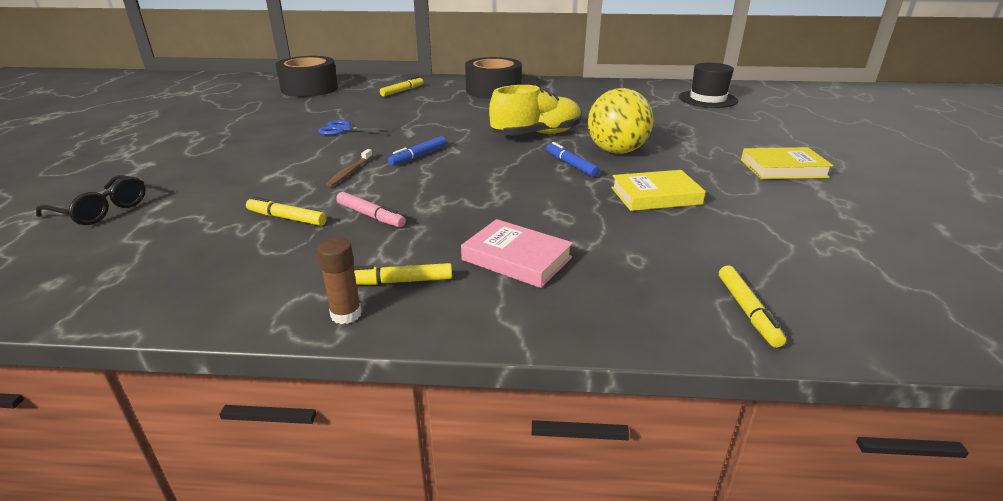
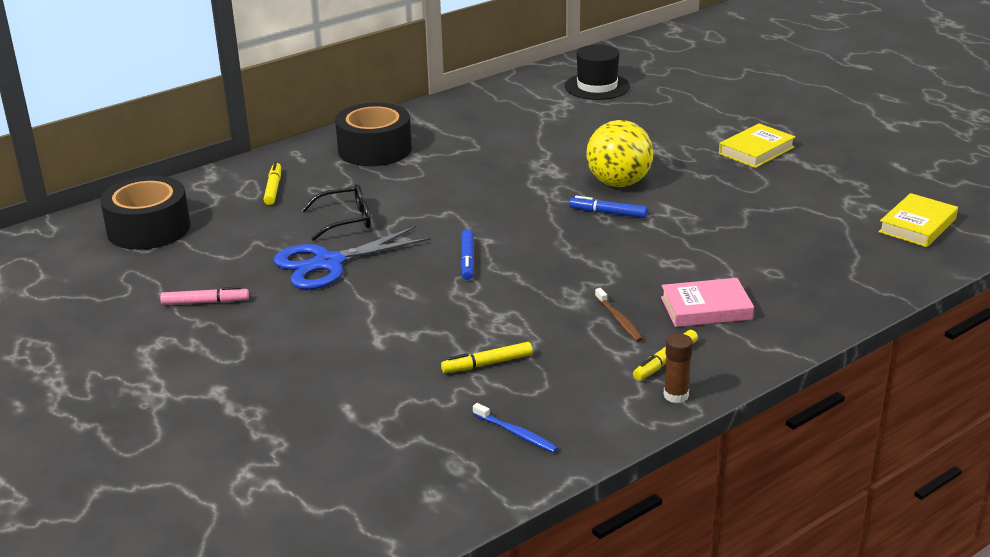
camera: 40 degrees left, 0 degrees up
(101, 210) = (307, 442): black glasses -> black glasses (345, 220)
(189, 273) = (516, 433): none -> blue toothbrush
(344, 129) = (328, 263): blue scissors -> blue scissors, size x1.71
(349, 172) = (442, 303): brown toothbrush -> brown toothbrush (619, 320)
(370, 215) = (547, 329): pink marker -> pink marker (205, 302)
(536, 134) = (523, 192): yellow shoe -> none
(655, 196) = (711, 215): yellow book -> yellow book (917, 225)
(747, 311) = (872, 275): yellow marker -> none

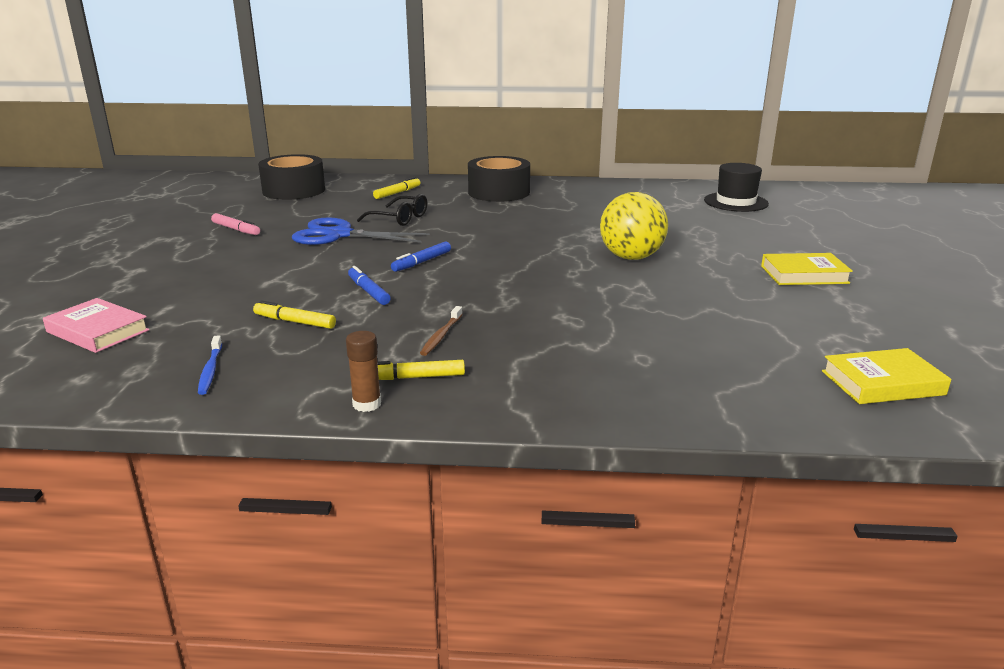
camera: 40 degrees right, 5 degrees down
(608, 213) = (582, 271): blue marker -> blue marker (368, 291)
(706, 308) = (526, 358): pink book -> pink book (98, 331)

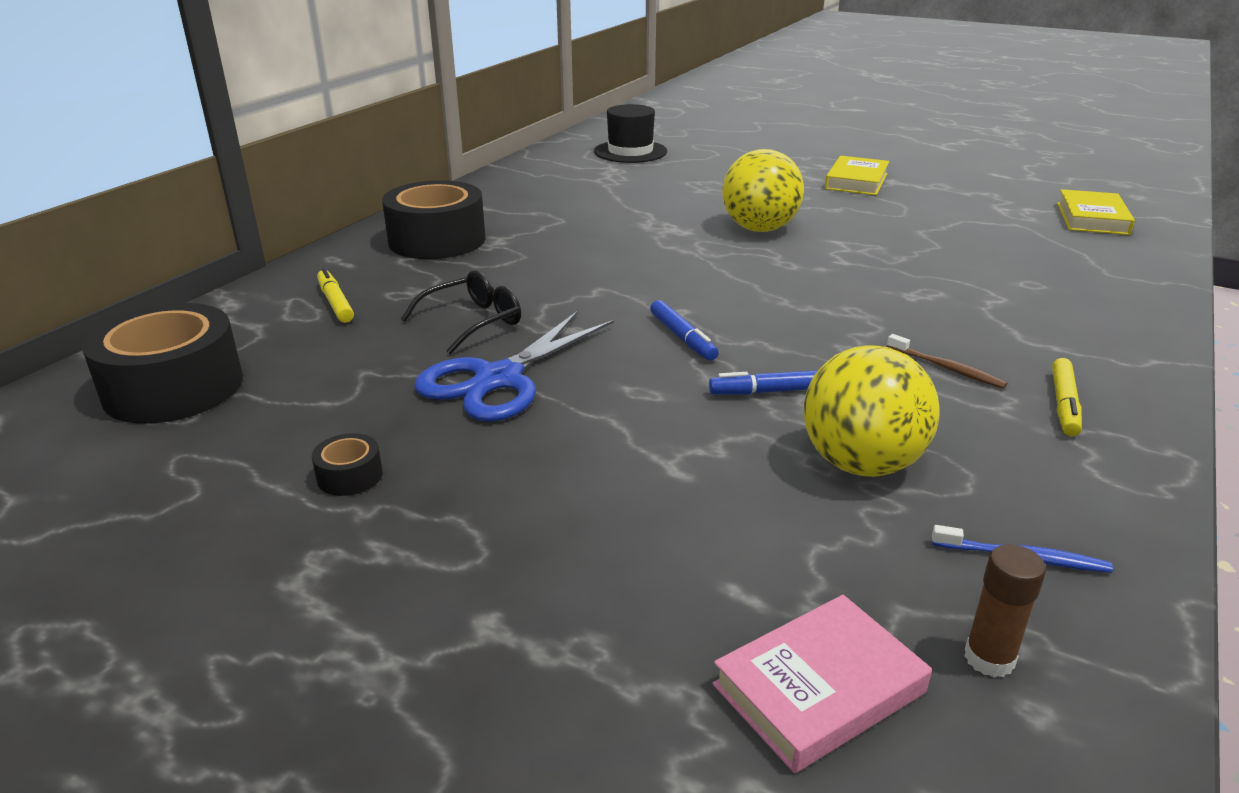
camera: 65 degrees left, 5 degrees up
(236, 229) = (350, 476): pink marker -> black tape
(295, 322) = (861, 464): yellow marker -> yellow ball
(367, 404) = (1135, 444): brown glue stick -> brown glue stick (989, 658)

